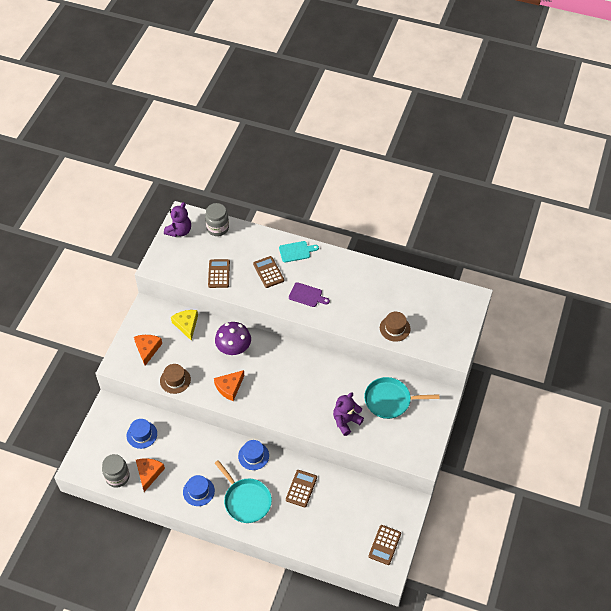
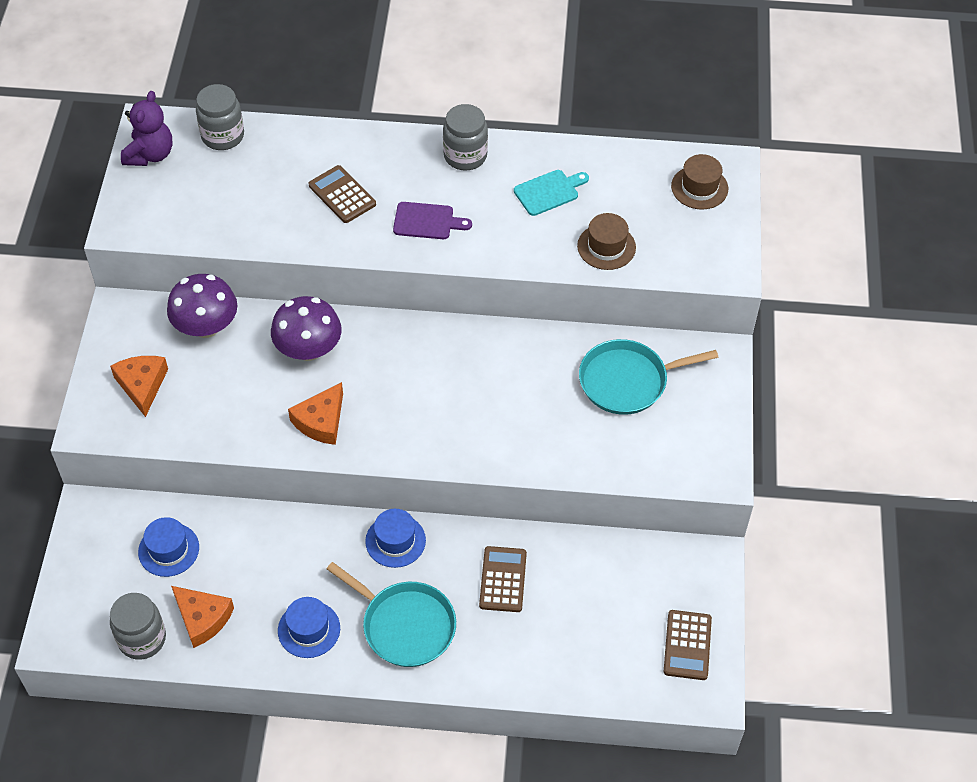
camera: 15 degrees left, 0 degrees up
(149, 473) = (202, 618): orange cheese -> orange cheese turned 135 degrees clockwise
(175, 380) = (212, 430): brown hat -> brown hat (699, 187)
(186, 325) = (206, 326): yellow cheese -> purple mushroom
(219, 274) = (248, 216): brown calculator -> none
(296, 251) = (383, 149): turquoise cutting board -> turquoise cutting board (549, 192)
(337, 264) = (465, 156): none -> grey jar
(346, 421) = (558, 435): purple teddy bear -> none

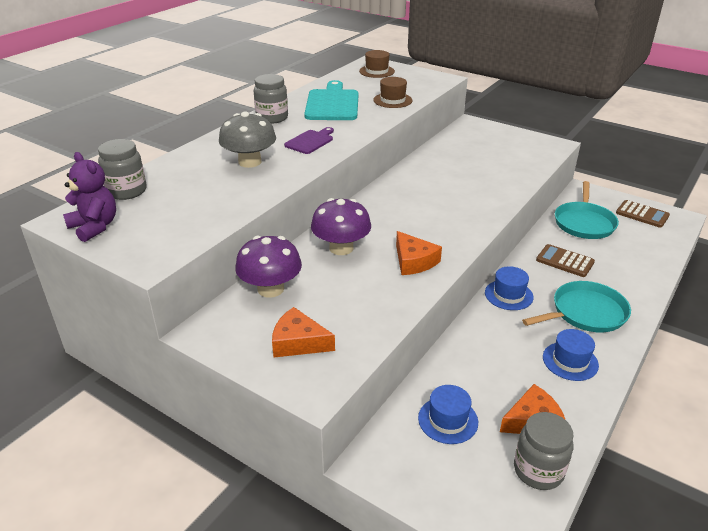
camera: 60 degrees left, 20 degrees down
(342, 195) = (250, 162): brown calculator -> grey mushroom
(549, 192) = (332, 104): turquoise cutting board -> turquoise cutting board, size x1.79
(627, 381) = (468, 150): turquoise pan -> turquoise pan (584, 223)

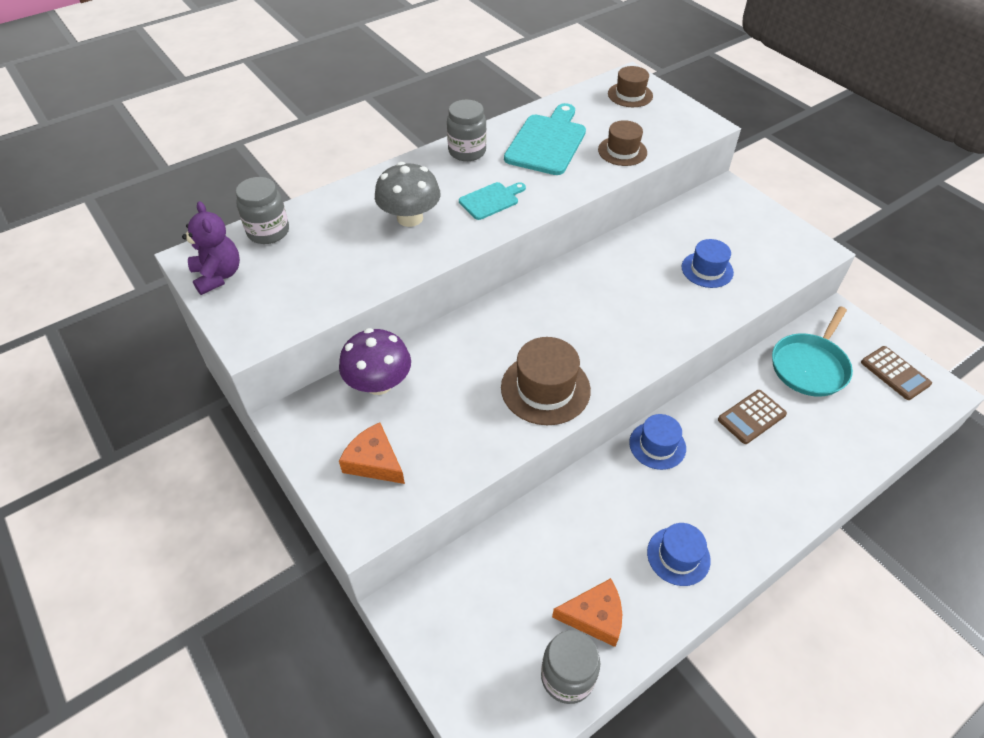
camera: 20 degrees right, 15 degrees up
(310, 141) = (491, 200): purple cutting board -> turquoise cutting board
(341, 248) = (476, 347): purple mushroom -> none
(413, 261) = (545, 388): orange cheese -> brown hat
(448, 420) = (506, 584): blue hat -> blue hat (707, 270)
(565, 261) = (751, 417): brown calculator -> brown calculator turned 90 degrees counterclockwise
(585, 313) = (734, 497): turquoise pan -> none

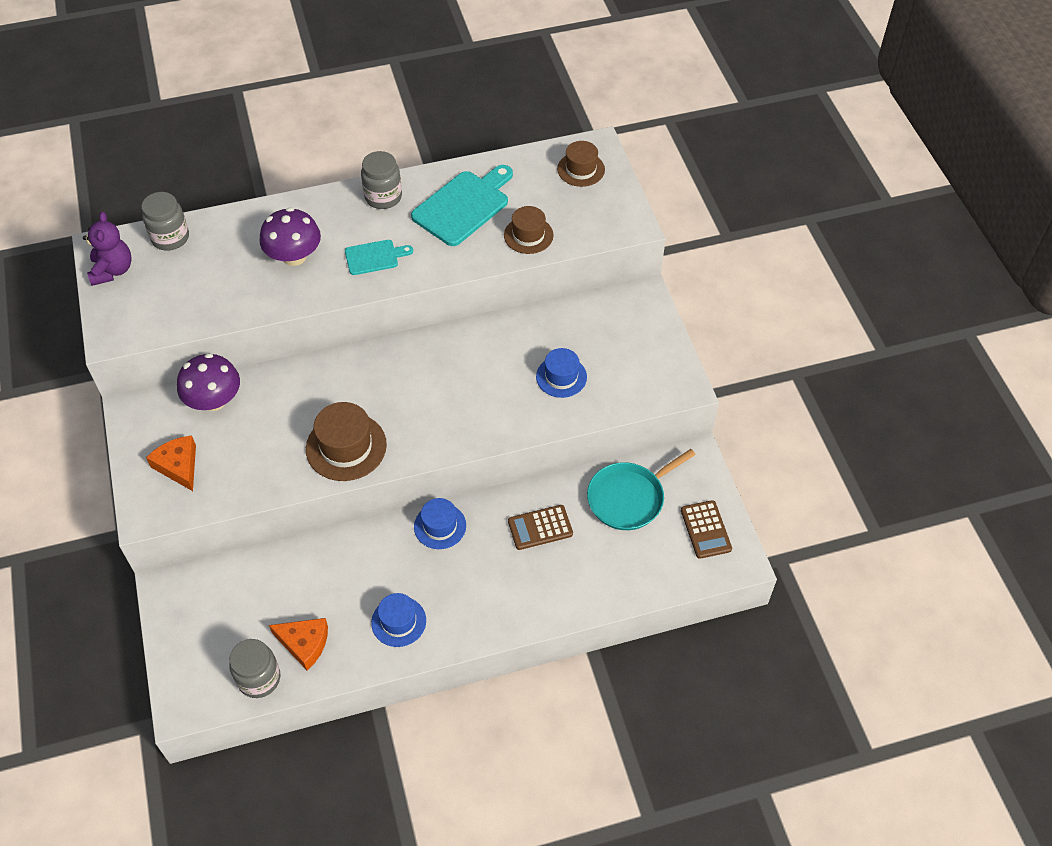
camera: 20 degrees right, 5 degrees up
(410, 218) = (294, 256): grey mushroom -> purple mushroom

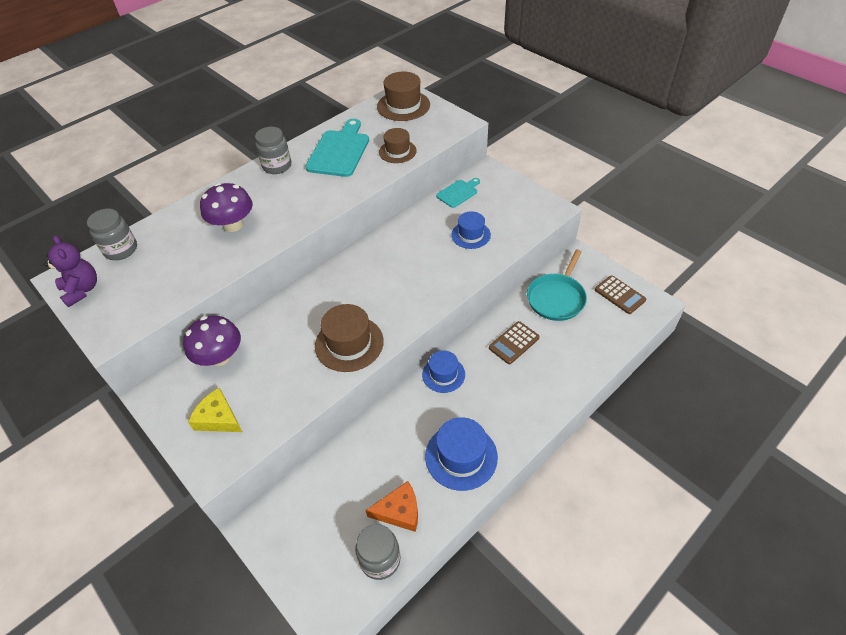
camera: 25 degrees left, 5 degrees down
(178, 466) = (218, 418): orange cheese -> yellow cheese
(374, 257) = (296, 203): turquoise cutting board -> turquoise cutting board (458, 193)
(398, 621) = (461, 456): blue hat -> blue hat, size x1.52
(581, 169) = (403, 106): brown hat -> brown hat, size x1.52

